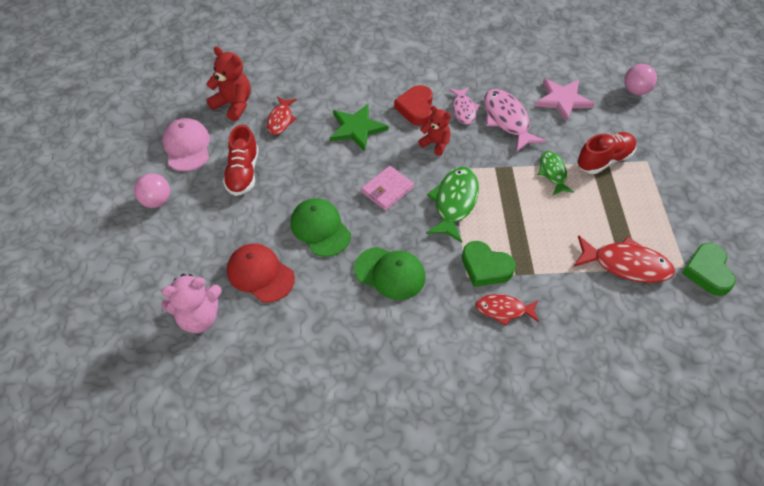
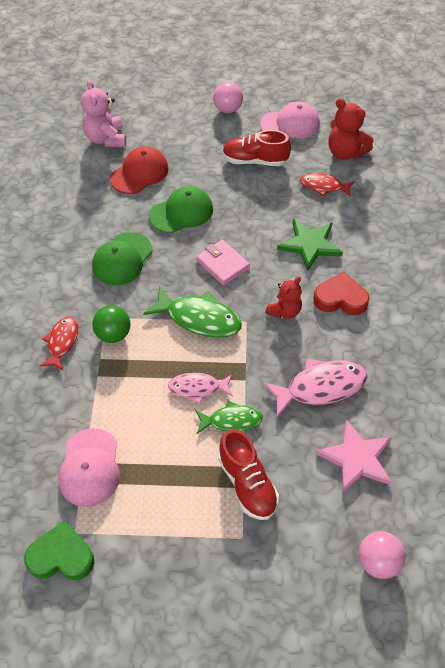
camera: 95 degrees right, 0 degrees up
(233, 105) = (345, 152): red teddy bear -> red teddy bear turned 90 degrees clockwise
(463, 110) = (338, 344): pink fish -> pink fish (198, 388)
(485, 267) = (113, 334): green heart -> green ball
(626, 264) = (90, 467): red fish -> pink cap

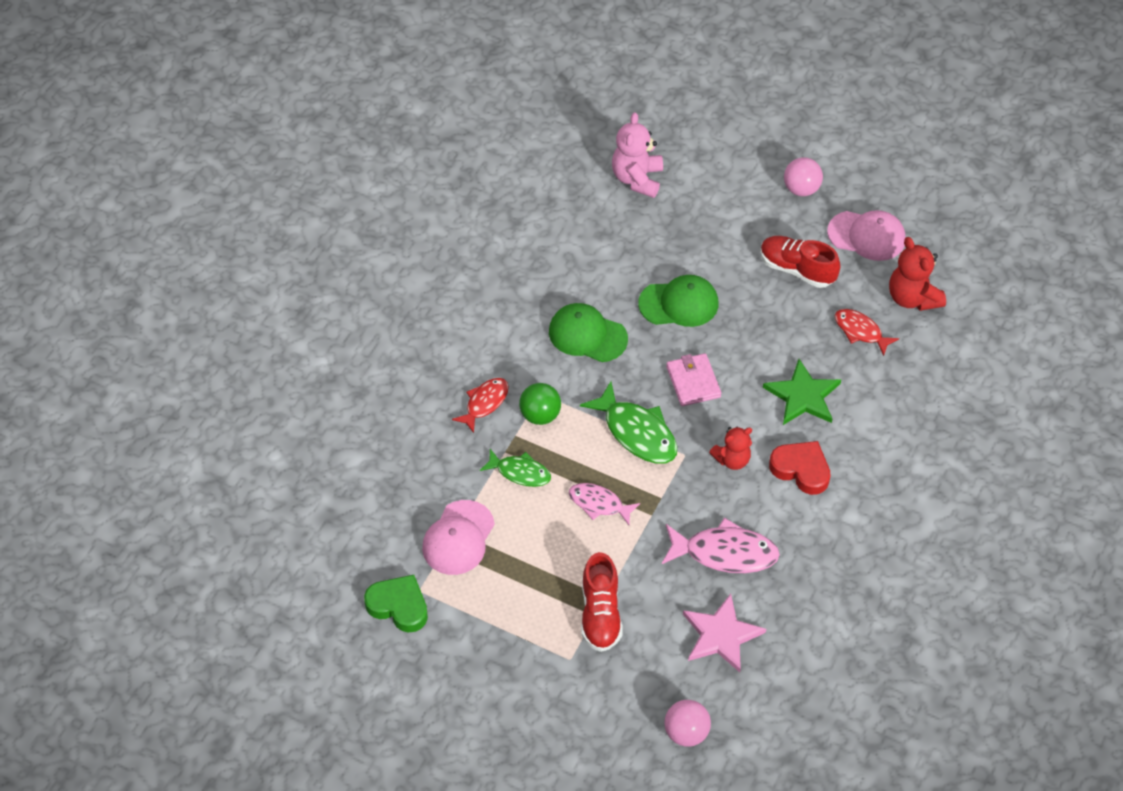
camera: 25 degrees right, 0 degrees up
(122, 259) = (587, 335): green cap -> green cap turned 60 degrees clockwise
(139, 173) = (655, 237): red cap -> none
(231, 420) = (616, 549): green fish -> green fish (520, 472)

